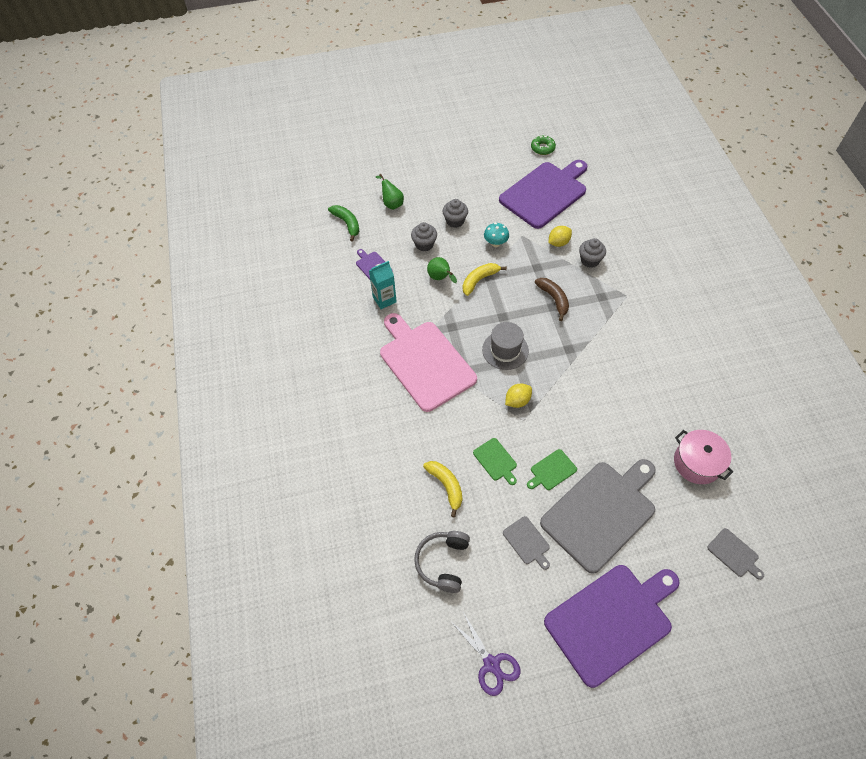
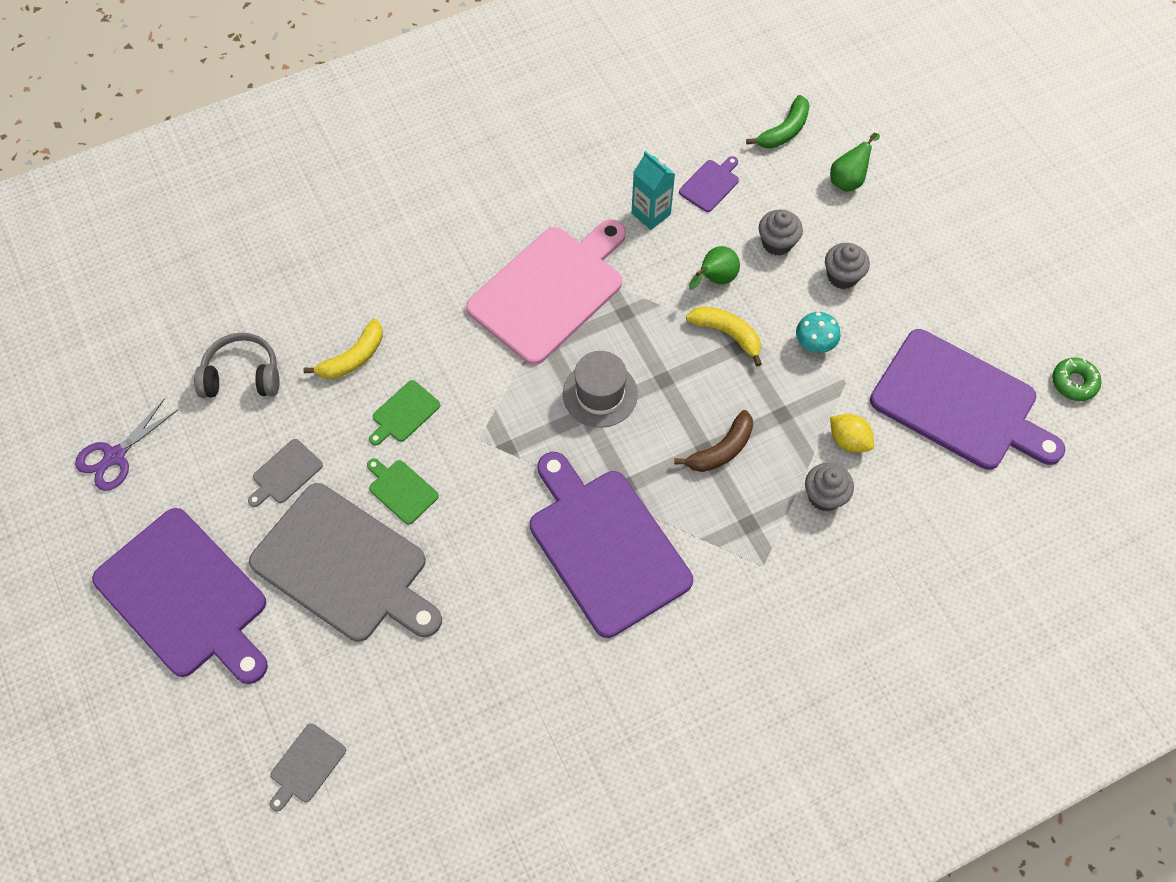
camera: 75 degrees right, 5 degrees up
(517, 401) = (511, 425): yellow lemon -> none
(606, 366) = (605, 546): none -> purple cutting board
(697, 463) = (453, 702): pink pot -> none

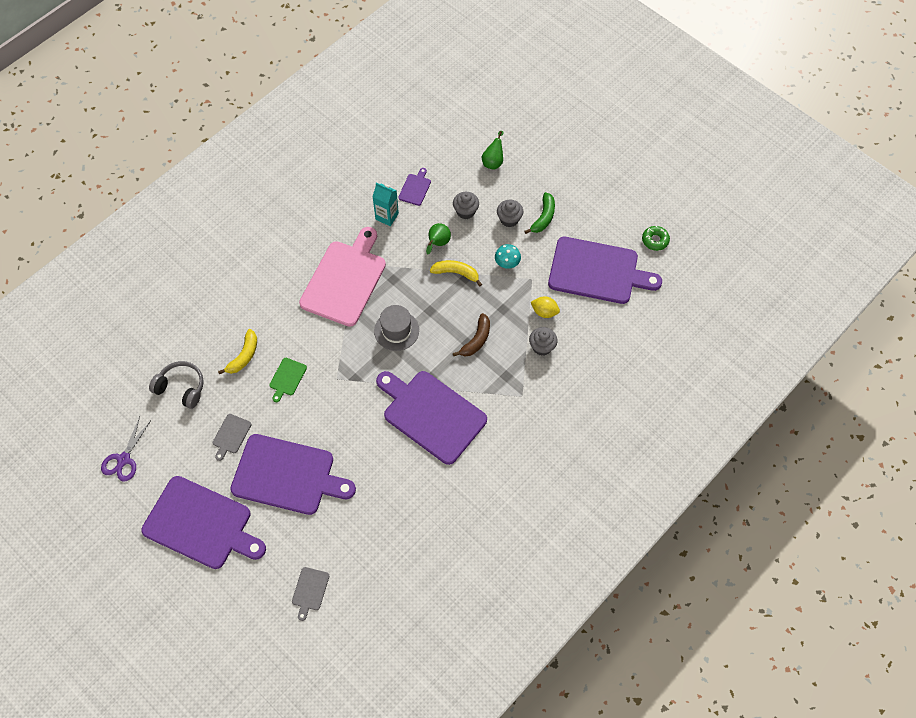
camera: 20 degrees left, 0 degrees up
(242, 376) = (181, 388): grey headphones -> grey headphones turned 45 degrees clockwise
(345, 566) = (287, 475): grey cutting board -> purple cutting board
(401, 490) = (303, 422): green cutting board -> none
(784, 131) = (446, 143): green banana -> green banana (543, 217)

